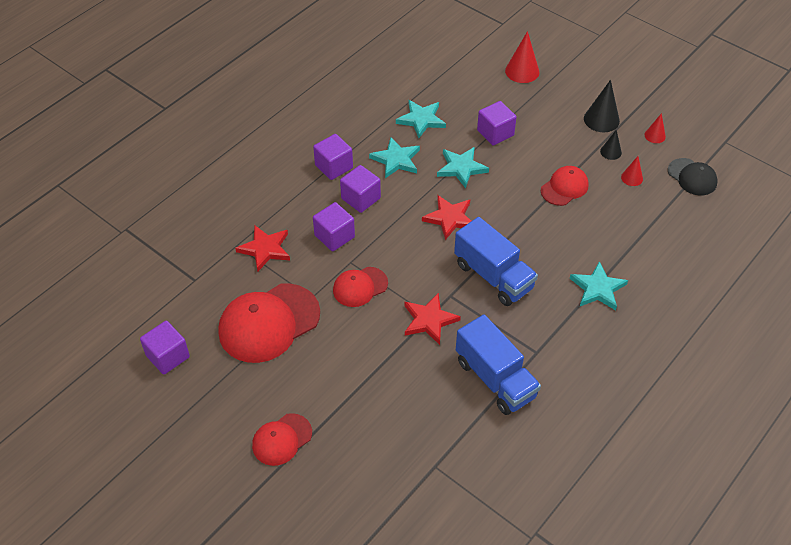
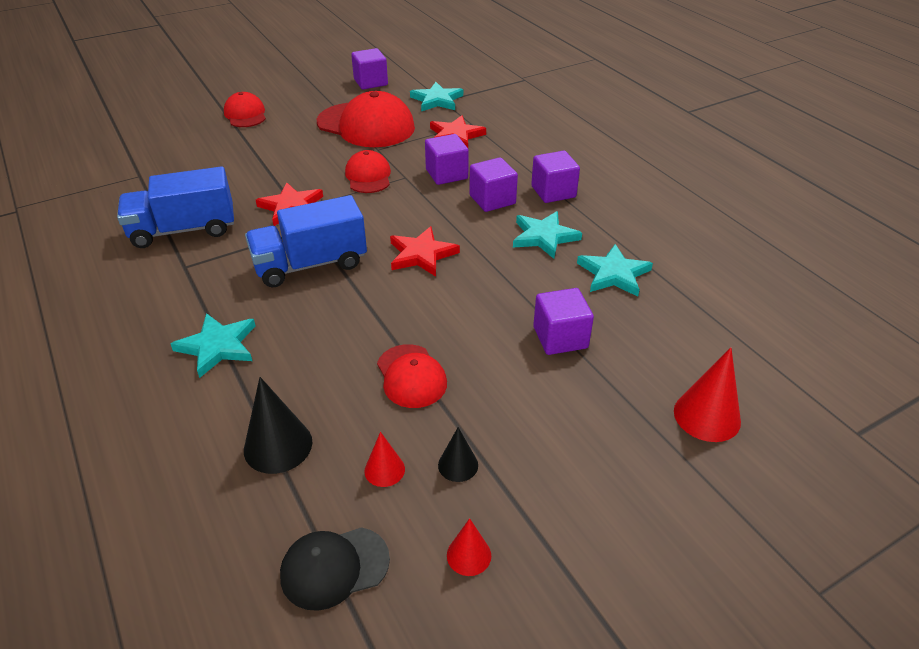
camera: 110 degrees right, 10 degrees down
(269, 323) = (366, 125): red cap -> red cap turned 135 degrees clockwise
(461, 168) = (503, 286): turquoise star -> turquoise star (437, 100)
(601, 119) = (544, 484): black cone -> black cone (278, 445)

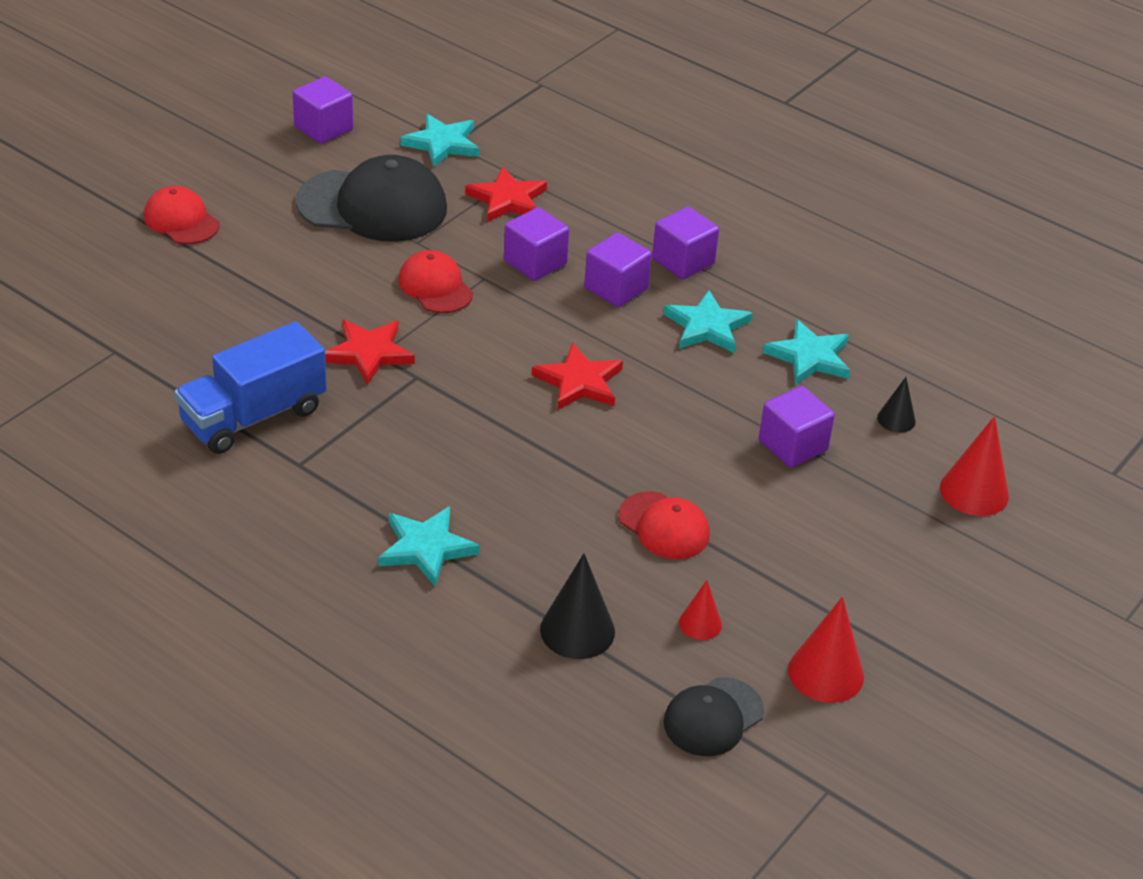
camera: 25 degrees left, 0 degrees up
(310, 264) = (455, 425): blue truck -> none
(366, 125) = (372, 206): red cap -> black cap
(458, 465) = (767, 600): black cone -> black cone (896, 419)
(469, 555) = (826, 673): red cone -> red cone, size x1.72

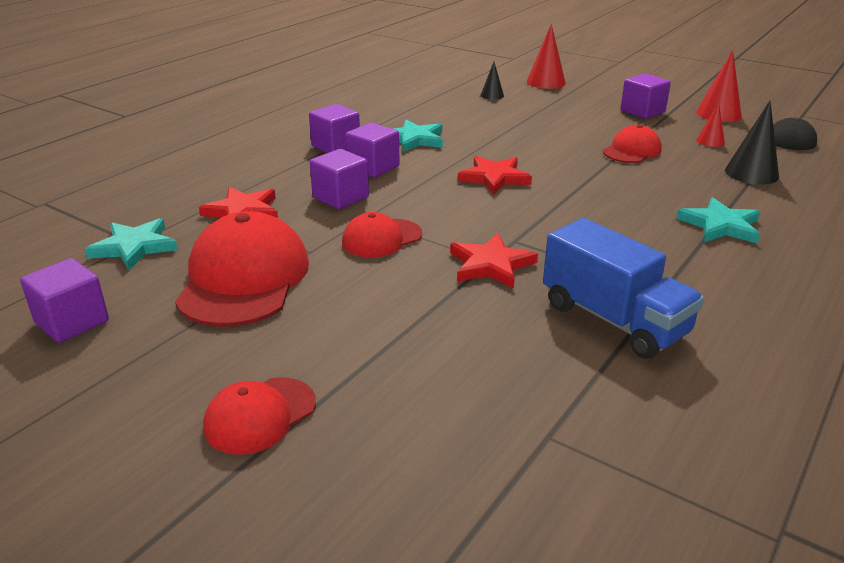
camera: 90 degrees left, 10 degrees down
(372, 206) = (244, 279): black cap -> red cap
(792, 445) = (530, 118): purple cube -> purple cube (642, 111)
(809, 357) = (439, 113): turquoise star -> none

